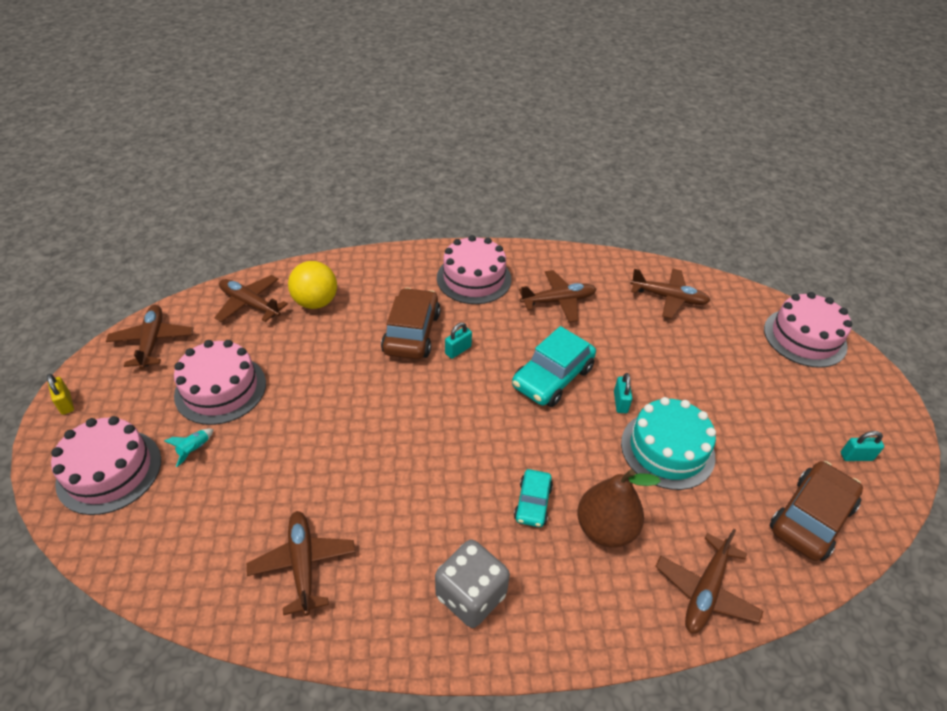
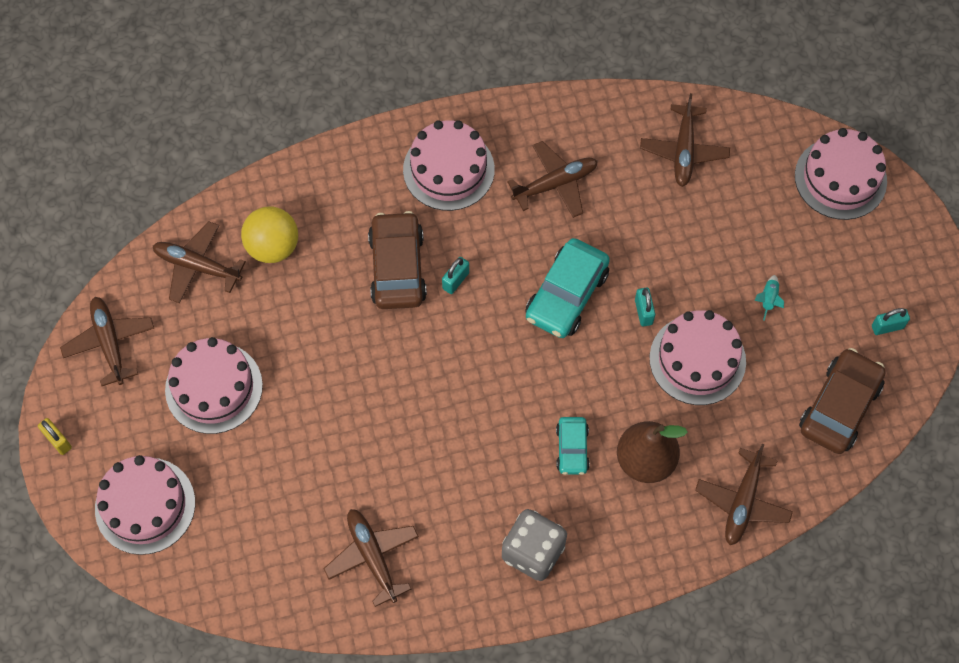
camera: 10 degrees left, 20 degrees up
(194, 449) = (219, 464): turquoise rocket -> turquoise rocket (768, 299)
(667, 449) = (697, 360): turquoise cake -> pink cake
(669, 298) = (684, 151): brown plane -> brown plane turned 90 degrees clockwise

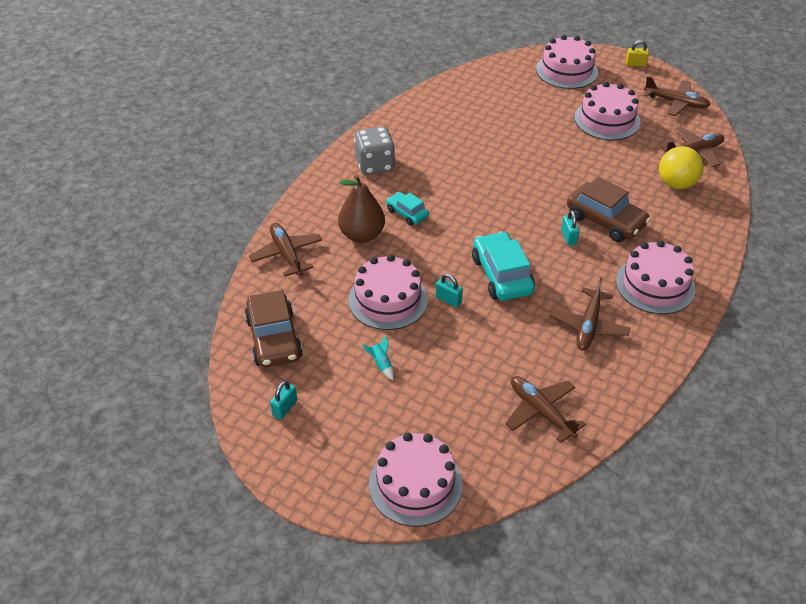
camera: 135 degrees right, 20 degrees down
(372, 556) = (447, 117): brown plane -> none

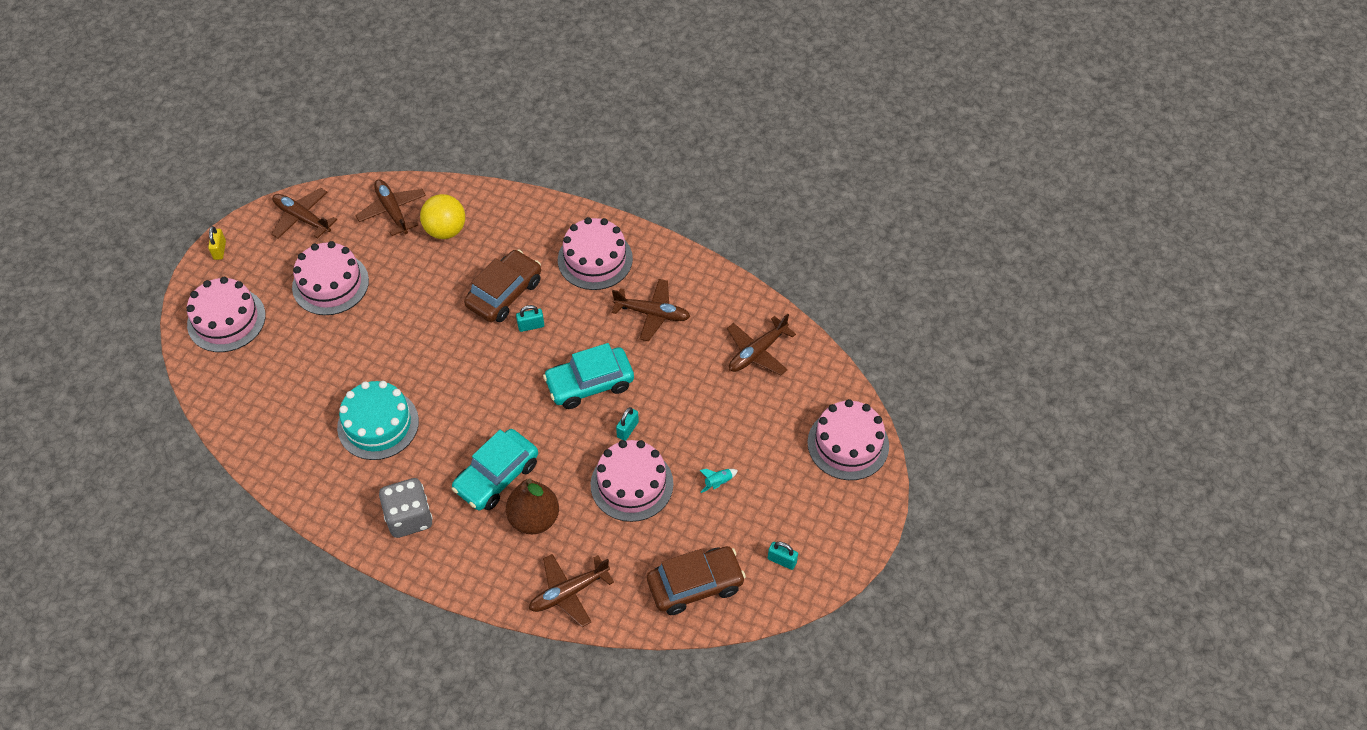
camera: 95 degrees left, 10 degrees up
(407, 213) = (496, 476): turquoise car -> turquoise car, size x1.77
(465, 147) = (378, 424): none -> turquoise cake
(676, 103) = (302, 218): brown plane -> brown plane turned 75 degrees counterclockwise

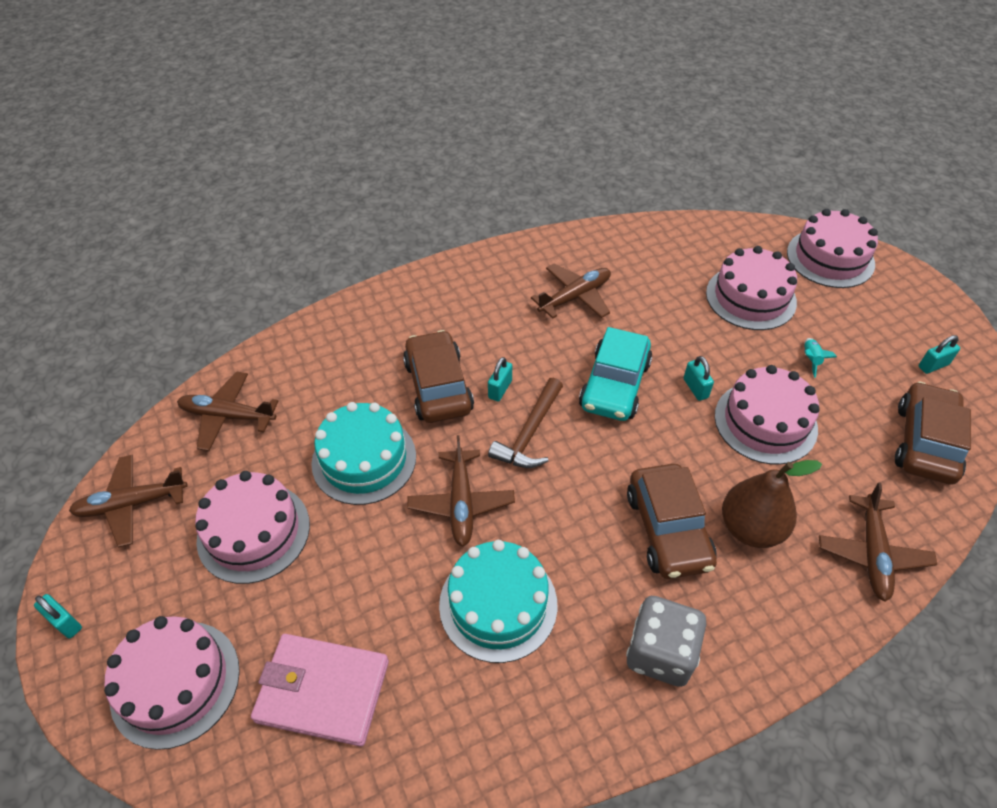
camera: 50 degrees left, 5 degrees down
(220, 250) = (65, 622): yellow padlock -> turquoise padlock
(269, 382) = (323, 691): none -> pink wallet
(419, 297) = (364, 459): none -> turquoise cake
(445, 230) = (307, 387): yellow ball -> none
(496, 476) = (668, 529): turquoise car -> brown car
(509, 364) = (530, 433): none -> brown hammer
(595, 259) = (471, 300): pink cake -> pink cake (750, 297)
(757, 352) = (683, 257): brown plane -> brown plane (461, 503)

